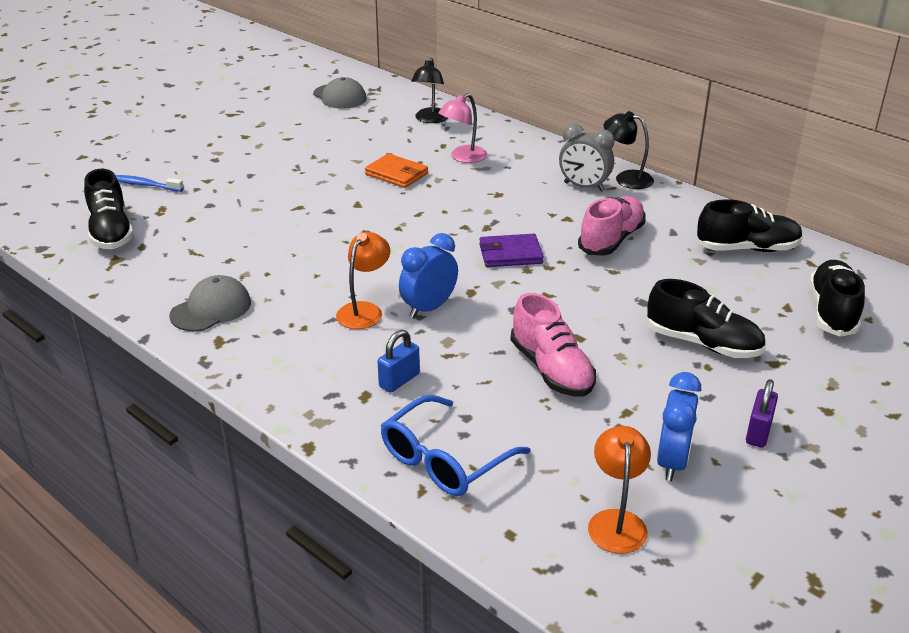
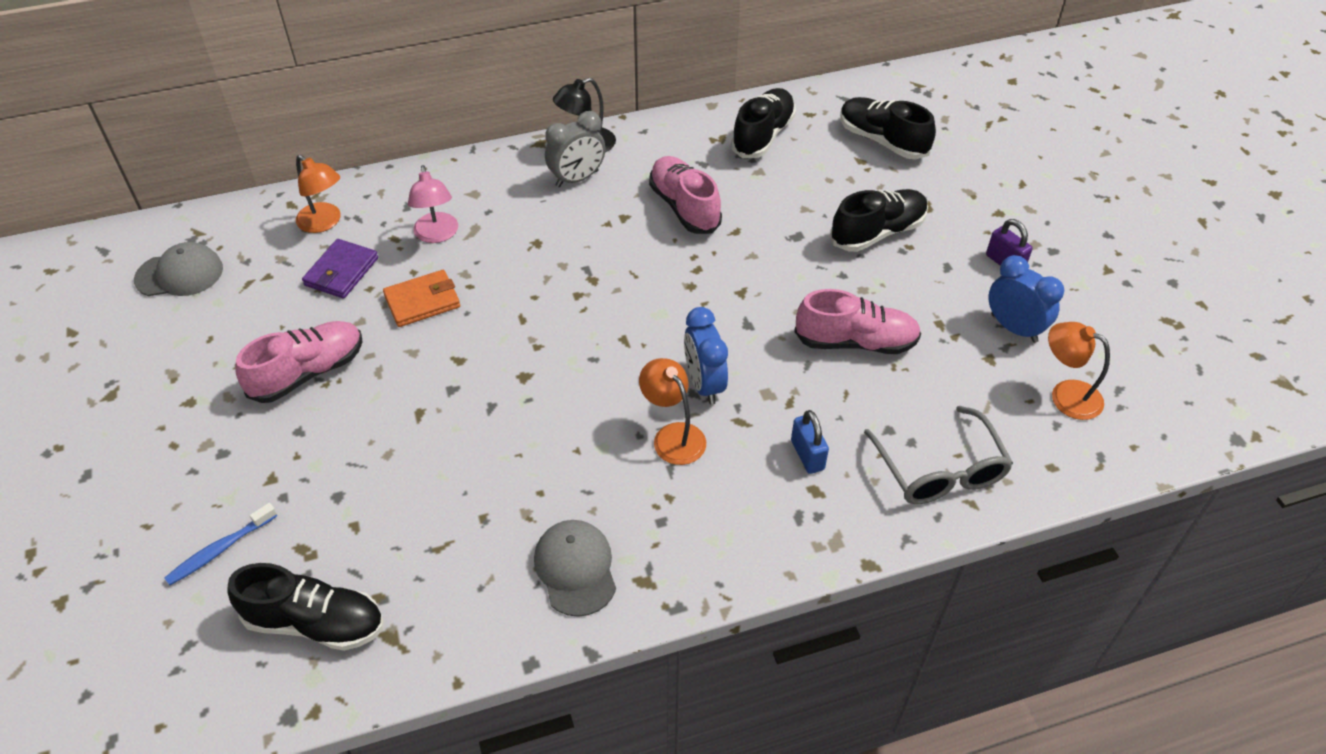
camera: 60 degrees left, 15 degrees up
(299, 161) = (308, 373): none -> pink shoe
(430, 119) = (324, 223): black lamp -> orange lamp
(444, 460) = (940, 470): blue glasses -> grey glasses
(510, 254) = (654, 285): purple wallet -> purple wallet (341, 271)

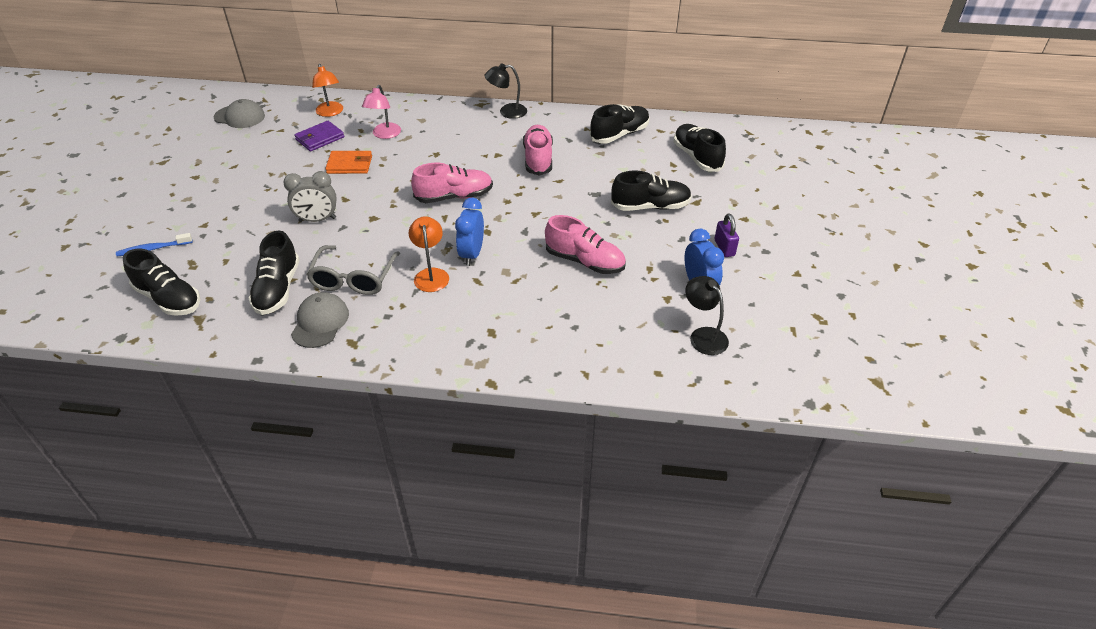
camera: 25 degrees right, 5 degrees down
(308, 373) = (263, 181): pink shoe -> pink shoe (454, 197)
(472, 541) = (278, 289): none -> black shoe
(577, 179) = (486, 128): grey clock -> grey clock (317, 220)
(807, 455) = (502, 311): blue padlock -> none
(940, 470) = (580, 348): grey glasses -> grey glasses (353, 279)
(1066, 395) = (703, 335): orange lamp -> black lamp

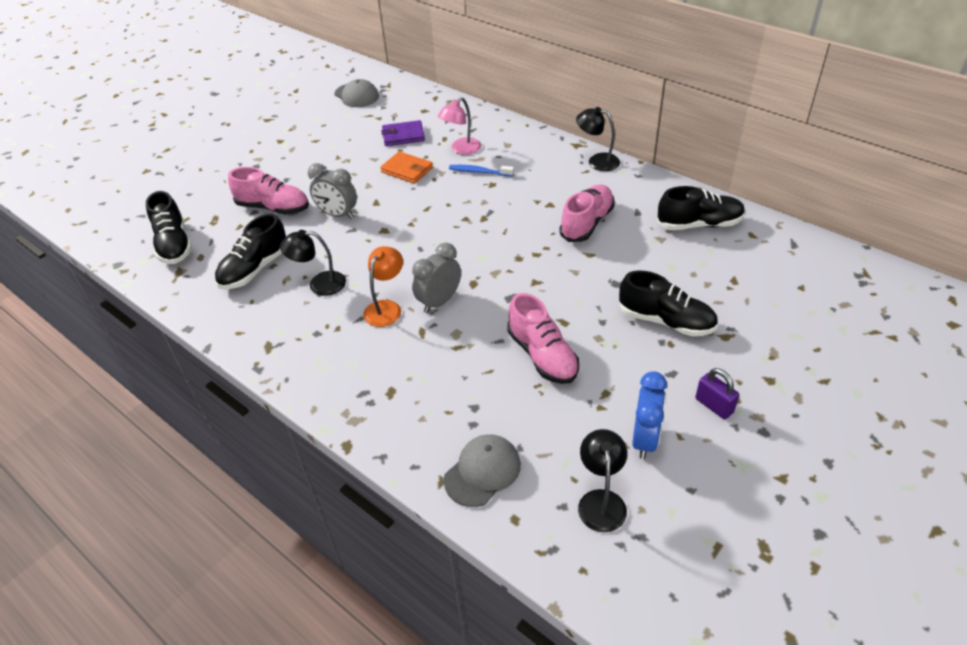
camera: 35 degrees right, 0 degrees up
(153, 249) = (199, 195): blue toothbrush -> blue toothbrush (479, 172)
(320, 322) = (260, 315): grey cap -> grey cap (482, 472)
(331, 112) = (432, 113): orange lamp -> none
(353, 279) = (319, 284): grey glasses -> black lamp
(454, 197) = (472, 235): pink shoe -> pink shoe (273, 207)
(472, 254) = (439, 302): blue clock -> grey clock
(697, 157) = (771, 282): black shoe -> none
(724, 248) = (714, 406): purple padlock -> purple padlock turned 60 degrees counterclockwise

